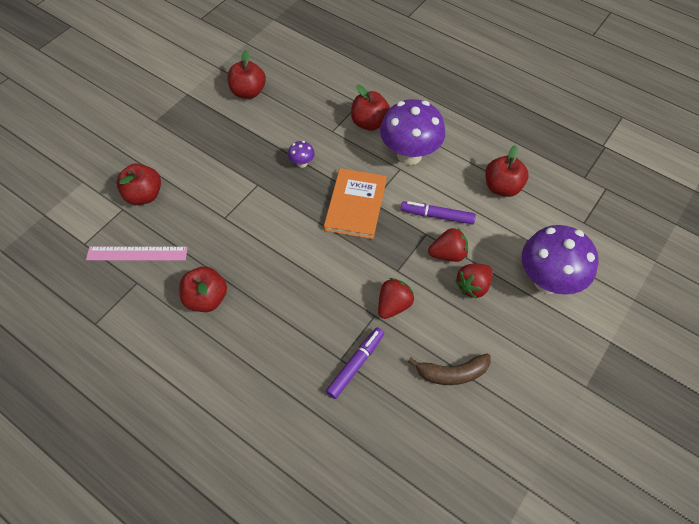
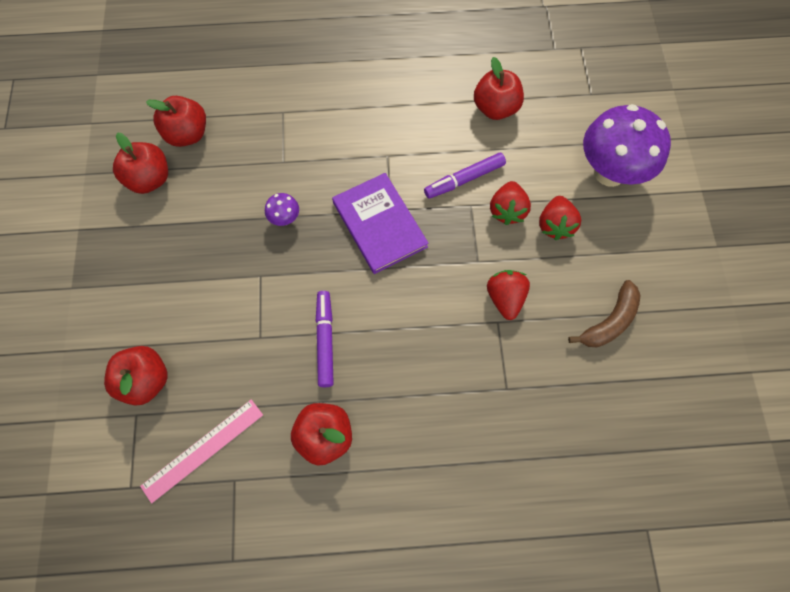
camera: 40 degrees left, 10 degrees up
(355, 205) = (379, 224): orange book -> purple book
(355, 364) = (524, 383): purple marker -> purple marker (325, 340)
(369, 123) = (313, 127): red apple -> red apple (187, 134)
(409, 155) = (383, 135): purple mushroom -> none
(448, 254) = (507, 210): red strawberry -> red strawberry turned 150 degrees clockwise

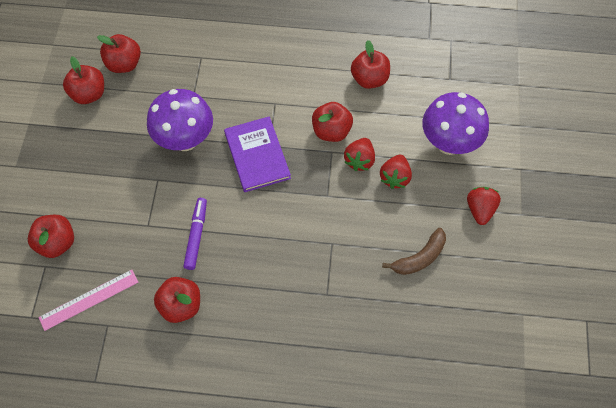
camera: 10 degrees right, 5 degrees down
(285, 219) = (185, 140): purple mushroom -> purple mushroom, size x2.40
(464, 179) = (331, 131): purple marker -> red apple
(505, 298) = (342, 227): red strawberry -> red strawberry (480, 209)

